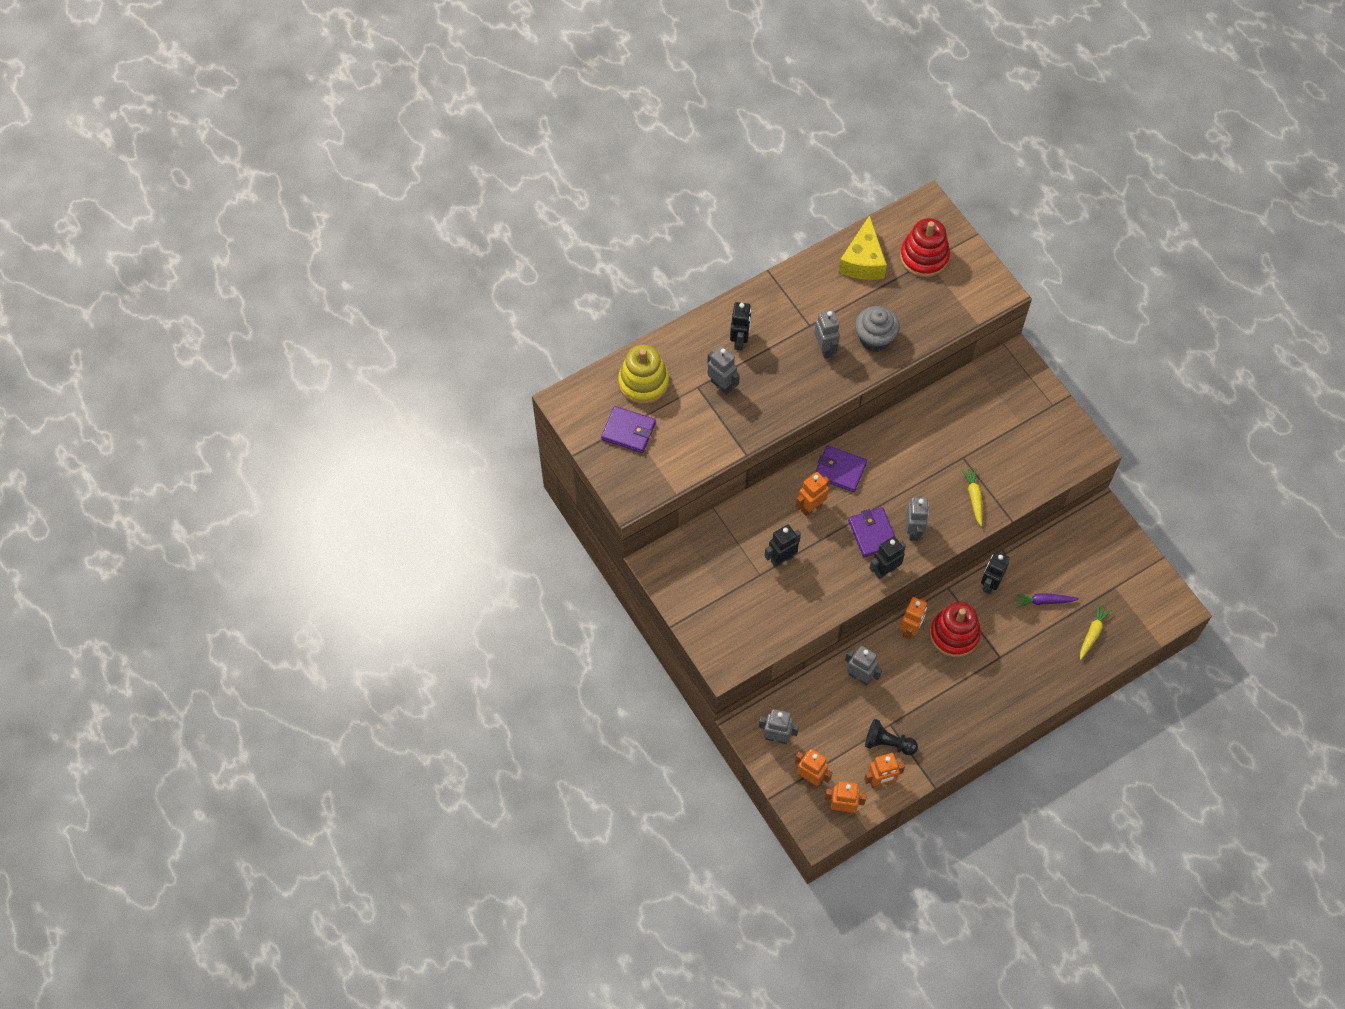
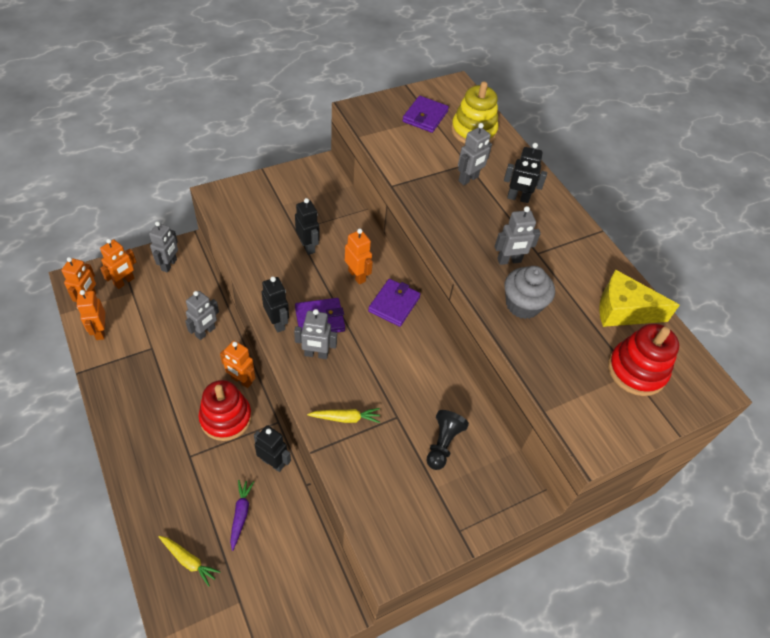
camera: 90 degrees right, 10 degrees down
(888, 743) = (134, 343): black pawn -> black pawn (443, 444)

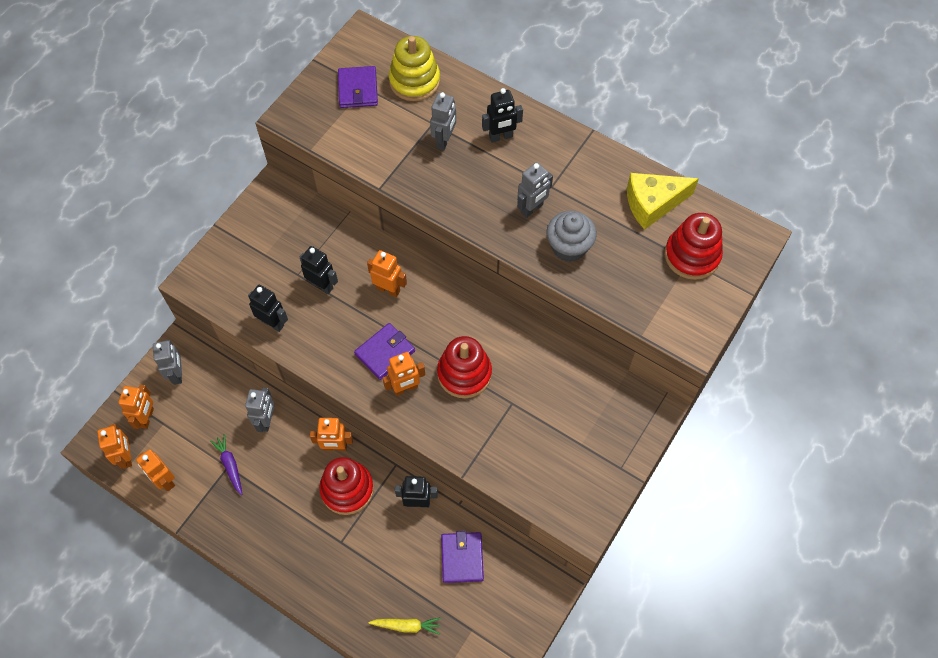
camera: 25 degrees left, 10 degrees up
(241, 514) = (422, 562): purple carrot -> purple carrot (230, 465)
(277, 323) = (349, 379): black robot -> black robot (273, 323)
(316, 354) = (405, 388): grey robot -> orange robot
(345, 418) = (470, 430): yellow carrot -> none
(373, 370) = (464, 373): none -> red stacking toy
(394, 304) = (440, 298): purple wallet -> purple wallet (462, 558)
(443, 444) = (564, 404): black pawn -> none

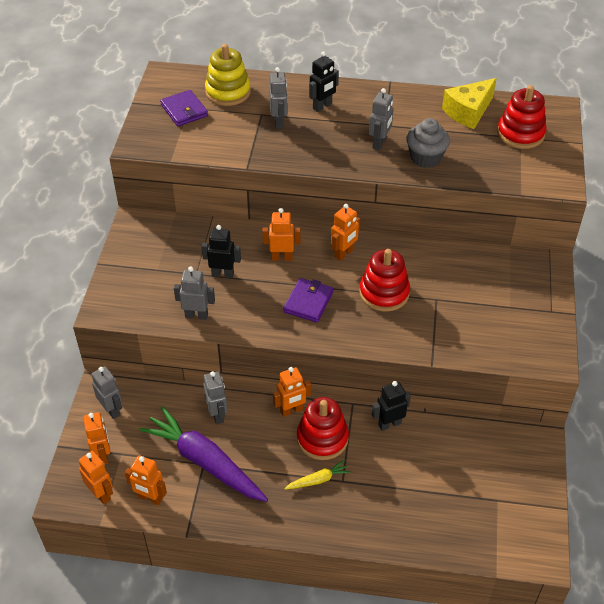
camera: 25 degrees left, 15 degrees down
(230, 465) = (205, 462): purple carrot -> purple carrot, size x2.29
(273, 323) = (196, 315): black robot -> grey robot
(405, 388) = (342, 320): orange robot -> orange robot (344, 253)
(407, 626) = (441, 520): yellow carrot -> yellow carrot (318, 480)
(462, 558) = (453, 450): purple wallet -> none

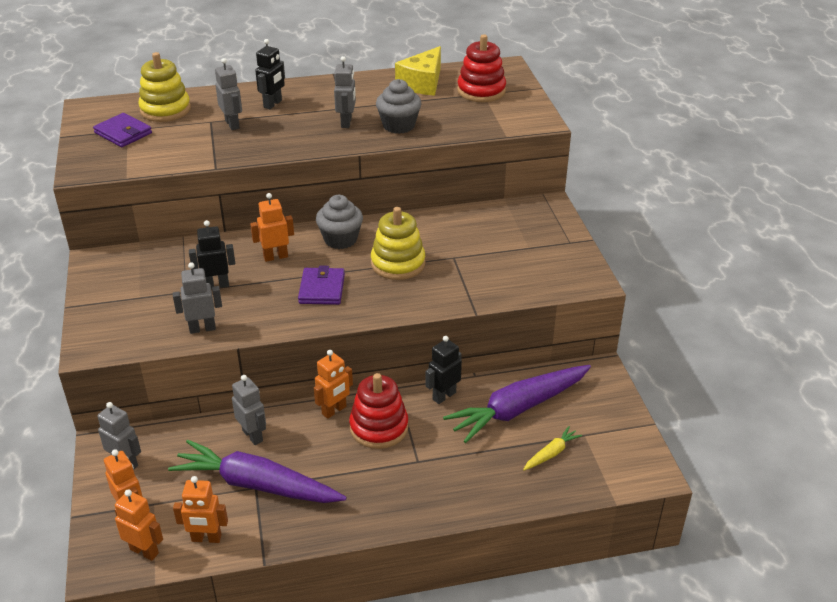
camera: 20 degrees left, 10 degrees down
(318, 480) = (391, 467): yellow carrot -> yellow carrot (551, 453)
(344, 253) = (340, 239): orange robot -> grey cupcake
(384, 293) = (398, 263): red stacking toy -> yellow stacking toy
(449, 456) = (518, 409): none -> purple carrot

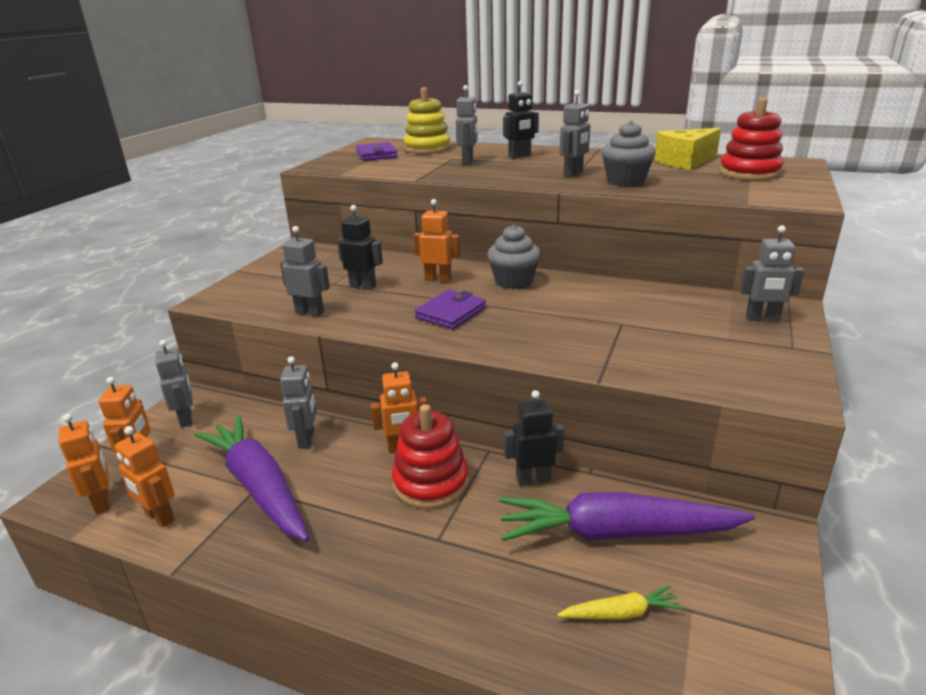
camera: 35 degrees right, 10 degrees down
(398, 263) = (552, 313): yellow stacking toy -> none
(539, 222) = (762, 319): none -> grey robot

